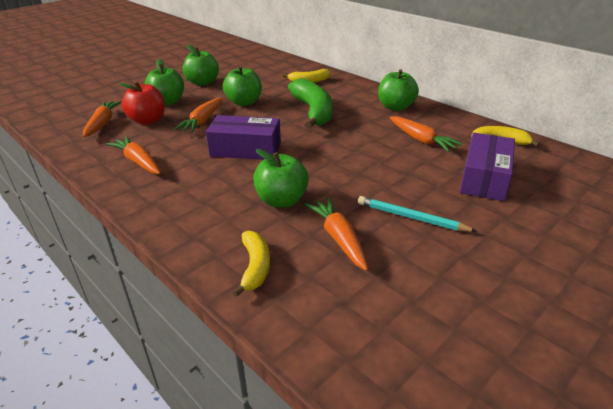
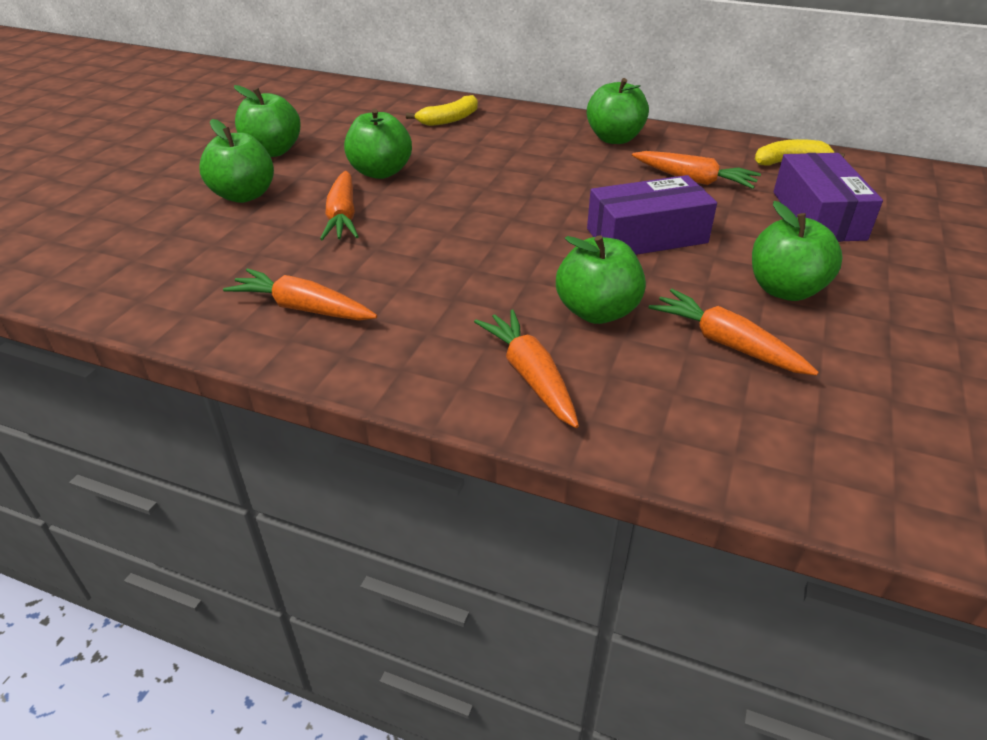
camera: 25 degrees left, 5 degrees up
(102, 124) = (160, 257): orange carrot -> orange carrot (530, 376)
(148, 120) = (242, 235): red apple -> none
(245, 149) = (462, 247): purple box -> purple box (646, 236)
(255, 267) = (659, 417): yellow banana -> none
(313, 111) = (504, 167): green banana -> none
(411, 217) = (785, 290): turquoise pencil -> green apple

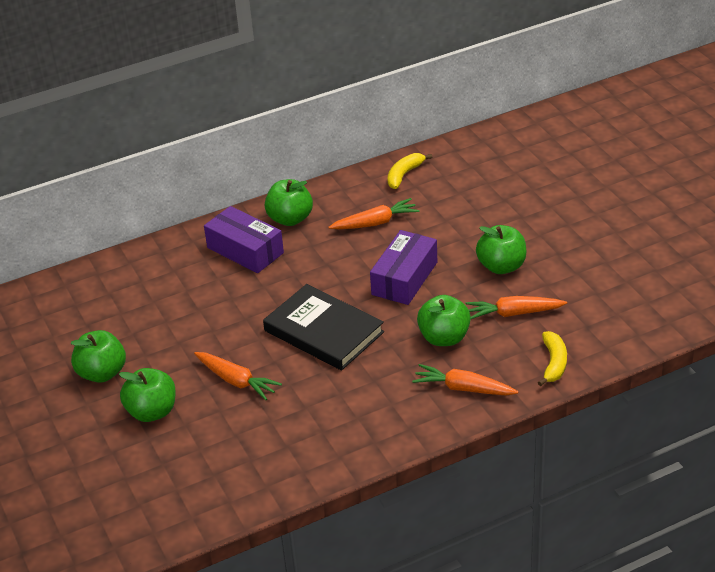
camera: 45 degrees left, 0 degrees up
(303, 308) = (316, 439): orange carrot -> none
(380, 172) = (200, 338): green apple -> none
(449, 119) = (166, 270): yellow banana -> yellow banana (553, 363)
(486, 229) = (324, 331): none -> black book
(818, 215) = (462, 207): purple box -> purple box (245, 250)

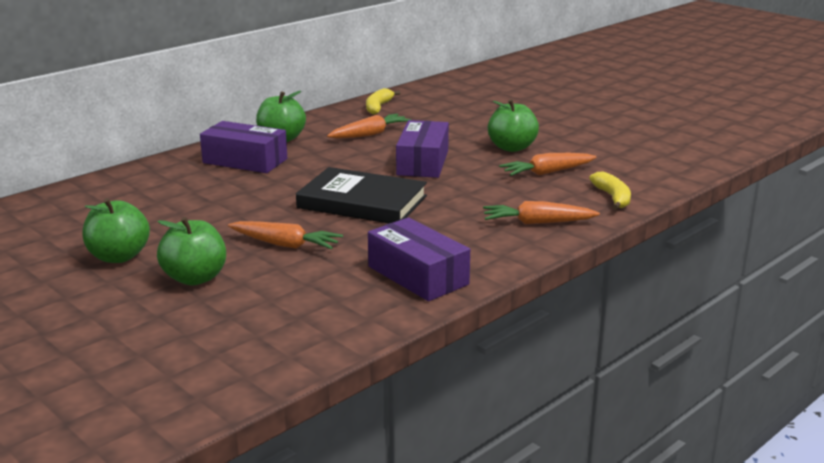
camera: 20 degrees left, 15 degrees down
(327, 441) = (418, 275): none -> purple box
(444, 338) = (491, 193): green apple -> none

